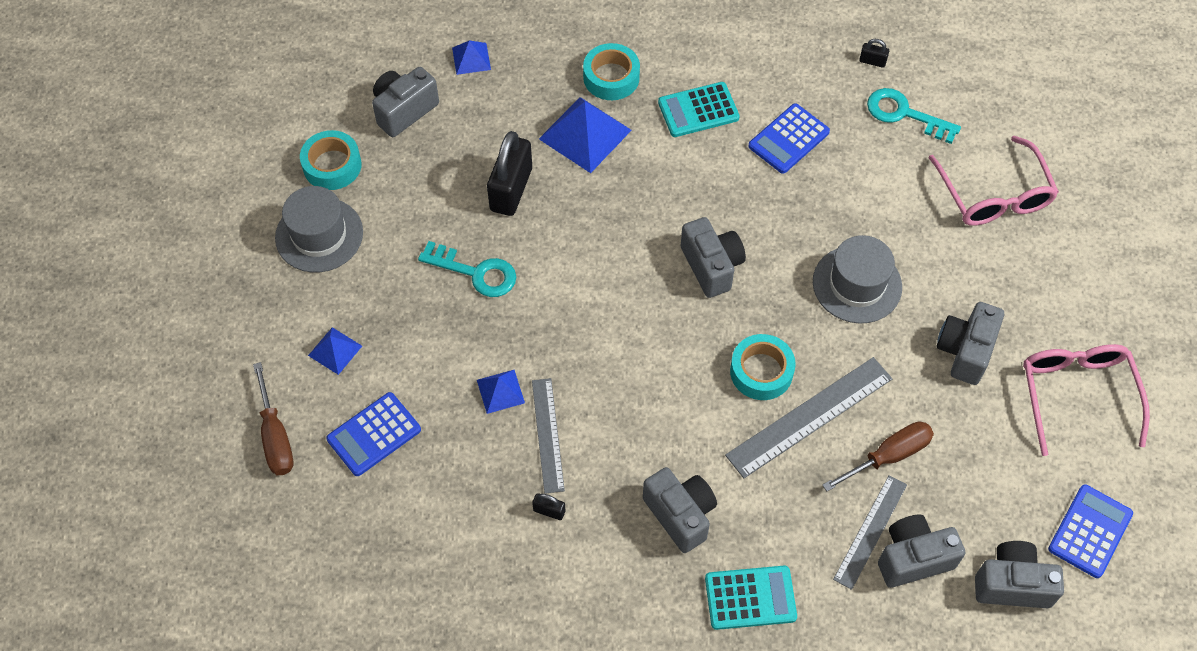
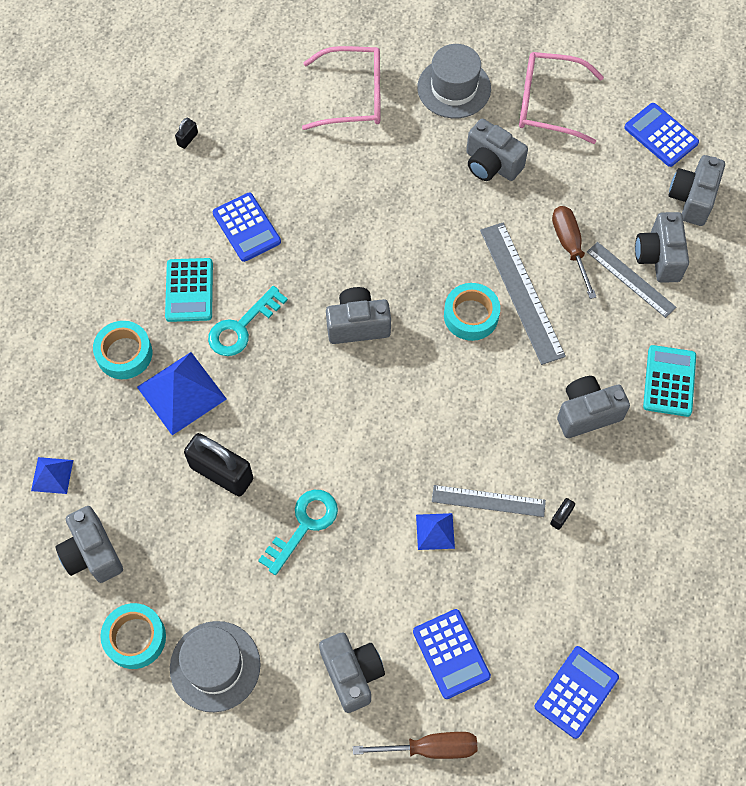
camera: 75 degrees left, 5 degrees up
(335, 350) = (352, 674): blue pyramid -> grey camera
(358, 563) = (576, 692): none -> blue calculator
(857, 284) = (408, 220): grey hat -> grey hat (454, 88)
(904, 114) = (252, 133): turquoise key -> turquoise key (241, 327)

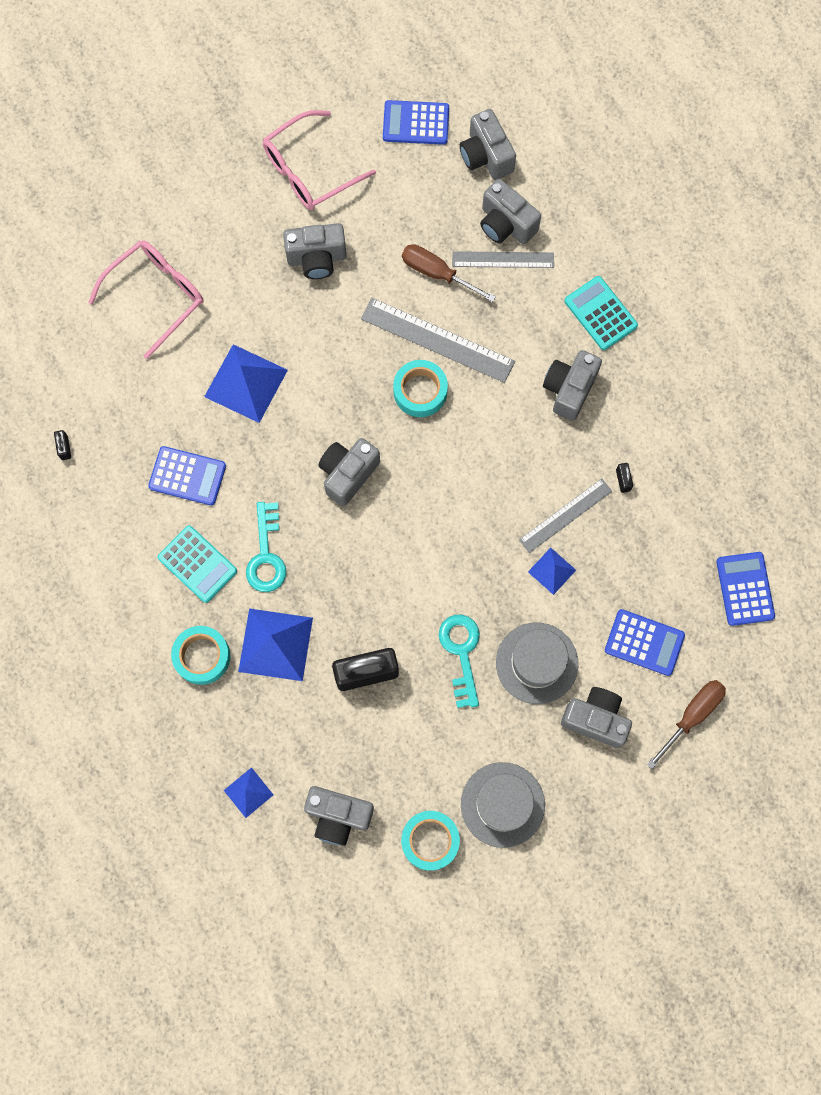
camera: 45 degrees left, 10 degrees up
(352, 202) = (245, 383): none -> blue pyramid
(454, 88) = (226, 220): grey hat -> grey hat (537, 663)

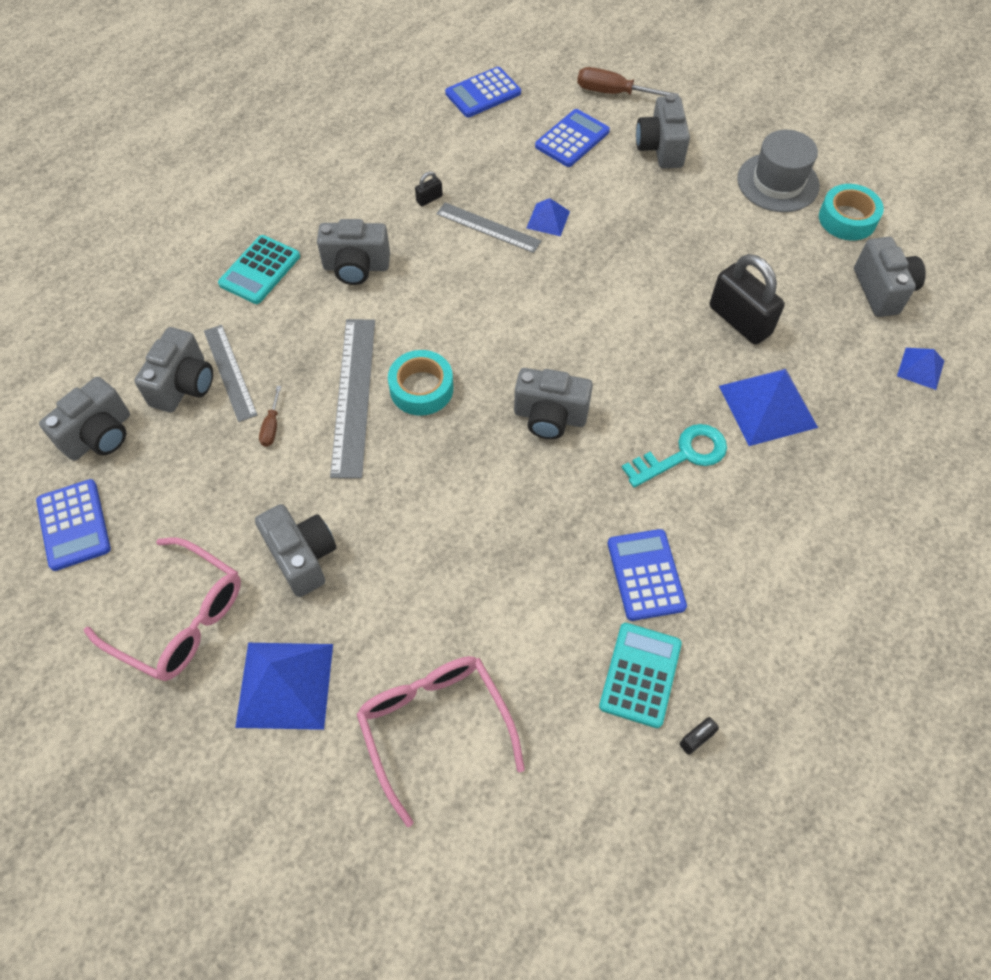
camera: 115 degrees left, 15 degrees down
(156, 296) = (435, 726): pink glasses -> pink glasses turned 45 degrees clockwise
(197, 564) = (737, 517): turquoise calculator -> turquoise calculator (640, 675)
(202, 656) = (827, 467): turquoise tape -> none
(245, 383) = (499, 564): blue pyramid -> blue pyramid (285, 685)
(437, 273) = (272, 426): brown screwdriver -> brown screwdriver, size x0.55
(461, 653) = (669, 256): turquoise key -> none
(537, 663) = (640, 201): grey hat -> none
(644, 642) = (572, 139): blue calculator -> blue calculator turned 45 degrees clockwise

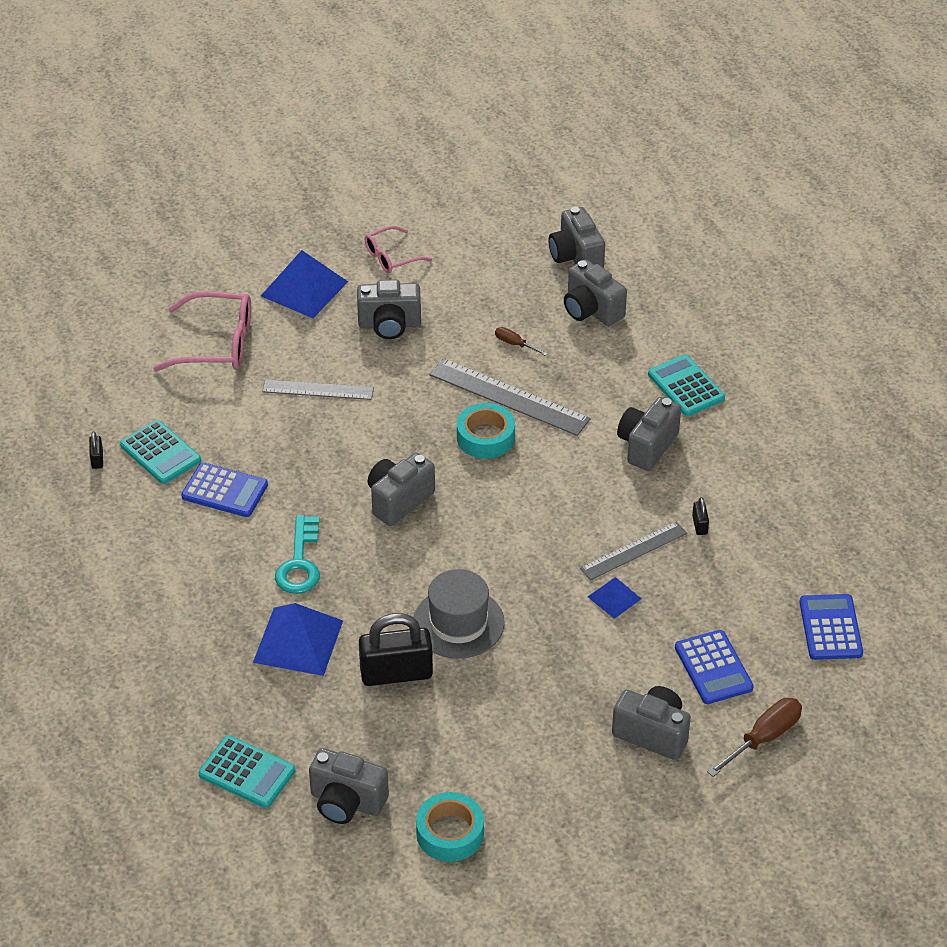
camera: 120 degrees right, 15 degrees down
(74, 525) = (506, 228): blue calculator -> none
(180, 619) = (391, 257): pink glasses -> pink glasses, size x0.60
(230, 372) = (585, 337): grey ruler -> grey ruler (318, 390)
(778, 182) = (538, 805): grey hat -> grey hat (458, 623)
(920, 368) = (247, 772): blue pyramid -> turquoise calculator

